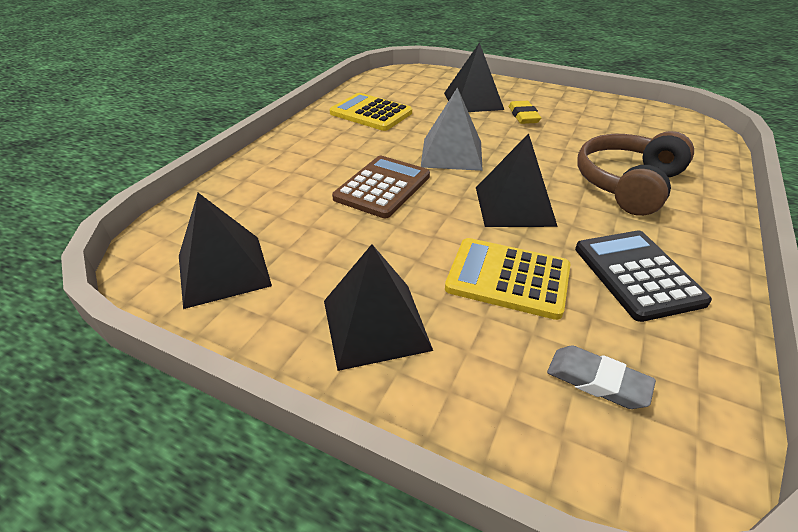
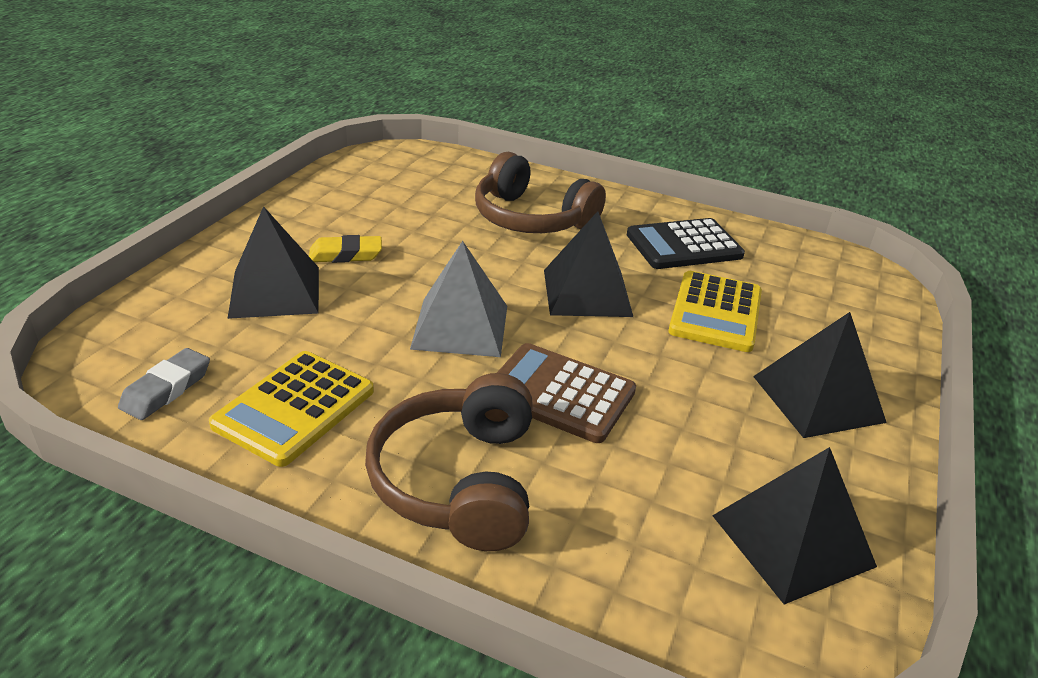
camera: 95 degrees left, 5 degrees down
(310, 154) = (459, 480): none -> brown headphones
(597, 381) = (816, 287): grey eraser -> grey eraser (166, 389)

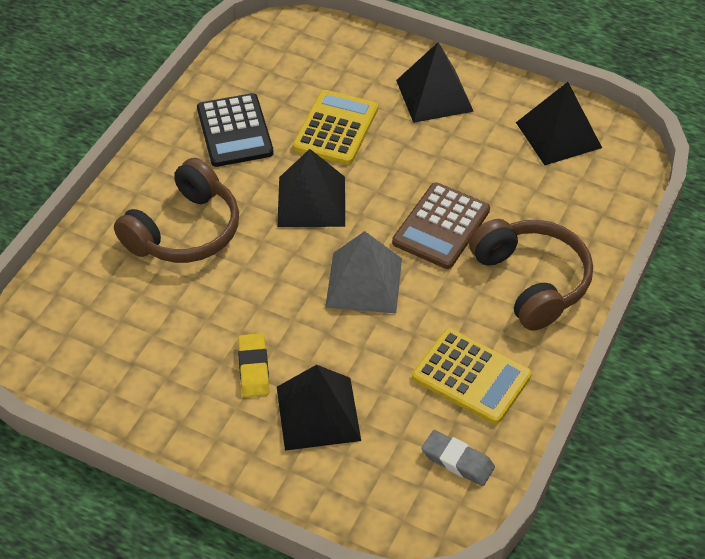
camera: 85 degrees left, 15 degrees up
(459, 480) = (531, 281): brown headphones -> brown headphones turned 120 degrees counterclockwise
(715, 312) = (336, 128): yellow calculator -> yellow calculator turned 90 degrees counterclockwise

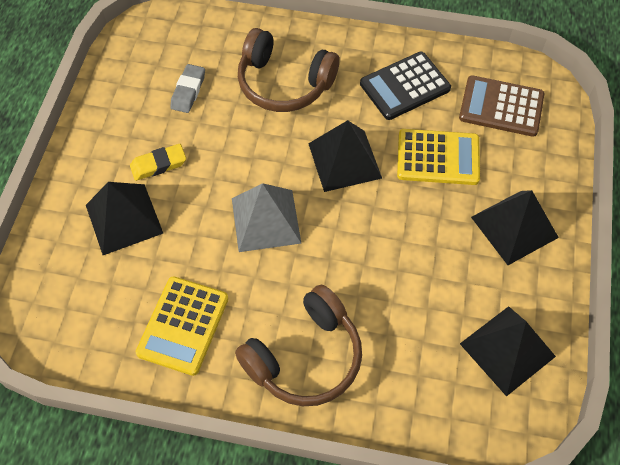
camera: 75 degrees right, 10 degrees up
(441, 226) = (348, 267): brown calculator -> brown calculator (501, 106)
(457, 461) = (94, 331): grey eraser -> grey eraser (188, 91)

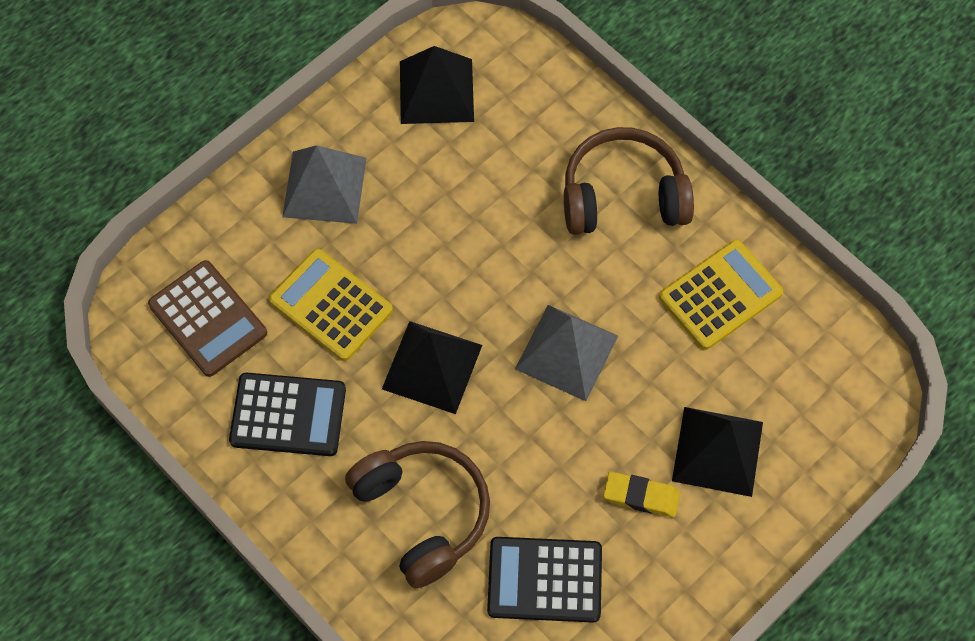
camera: 145 degrees left, 5 degrees up
(188, 91) = (544, 579): grey eraser -> black calculator
(514, 227) = (324, 187): black pyramid -> grey pyramid

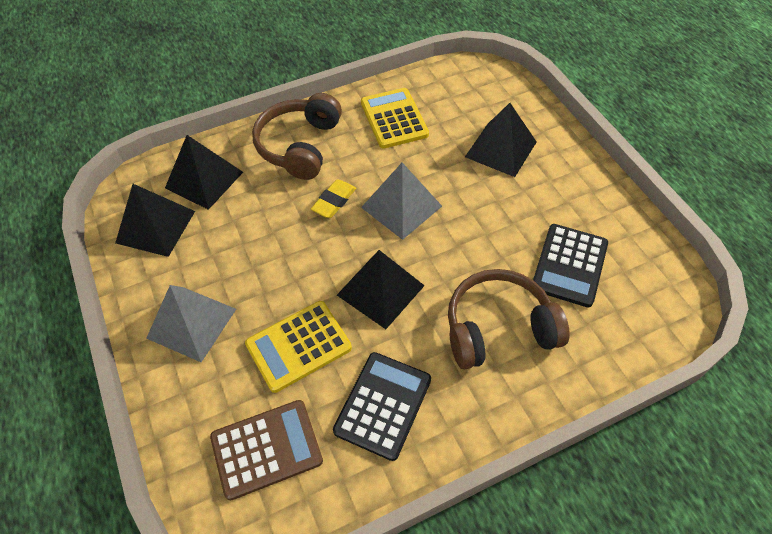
camera: 70 degrees left, 10 degrees down
(525, 110) = (204, 180): none -> black pyramid
(641, 496) = (521, 195): yellow eraser -> yellow eraser (334, 201)

